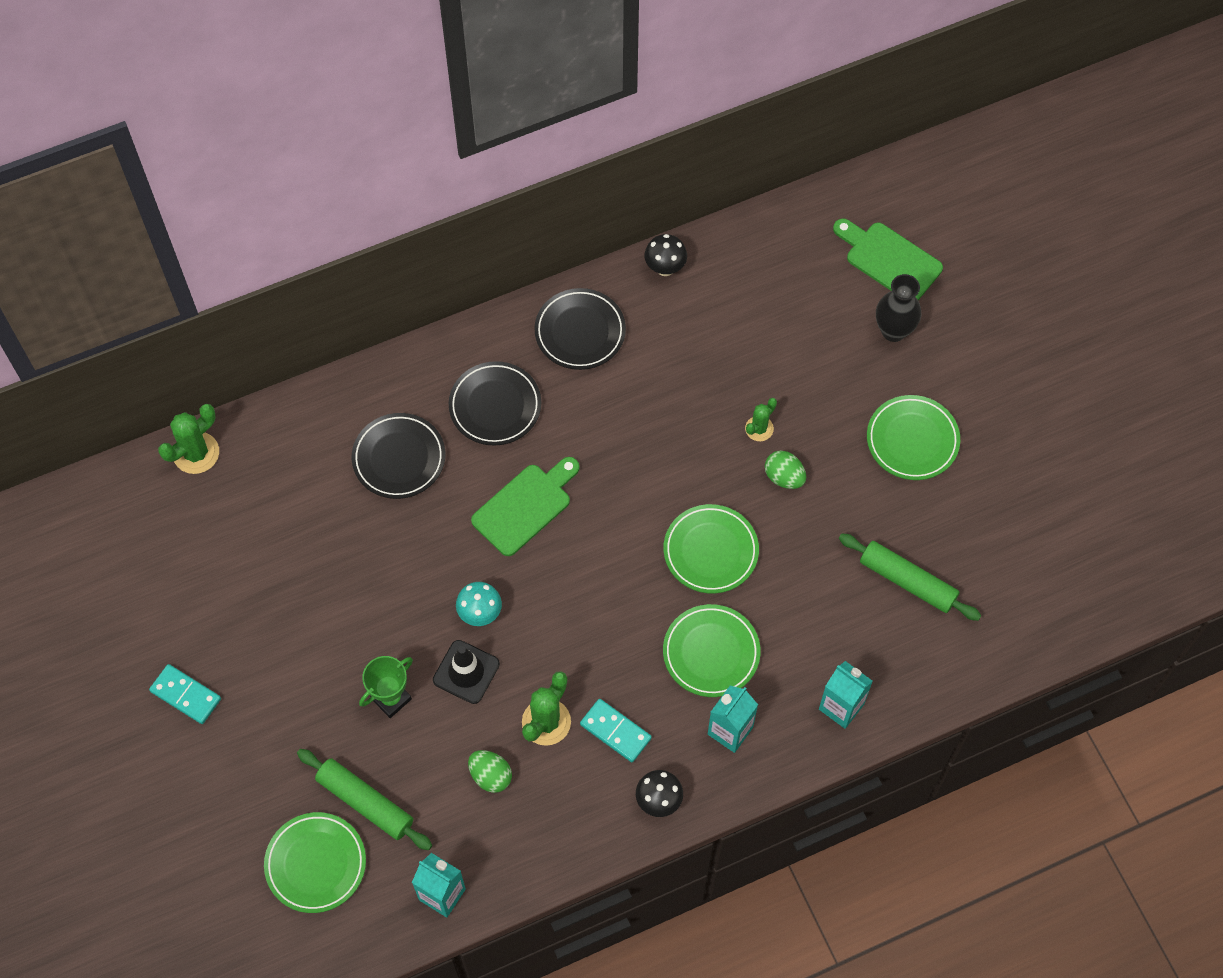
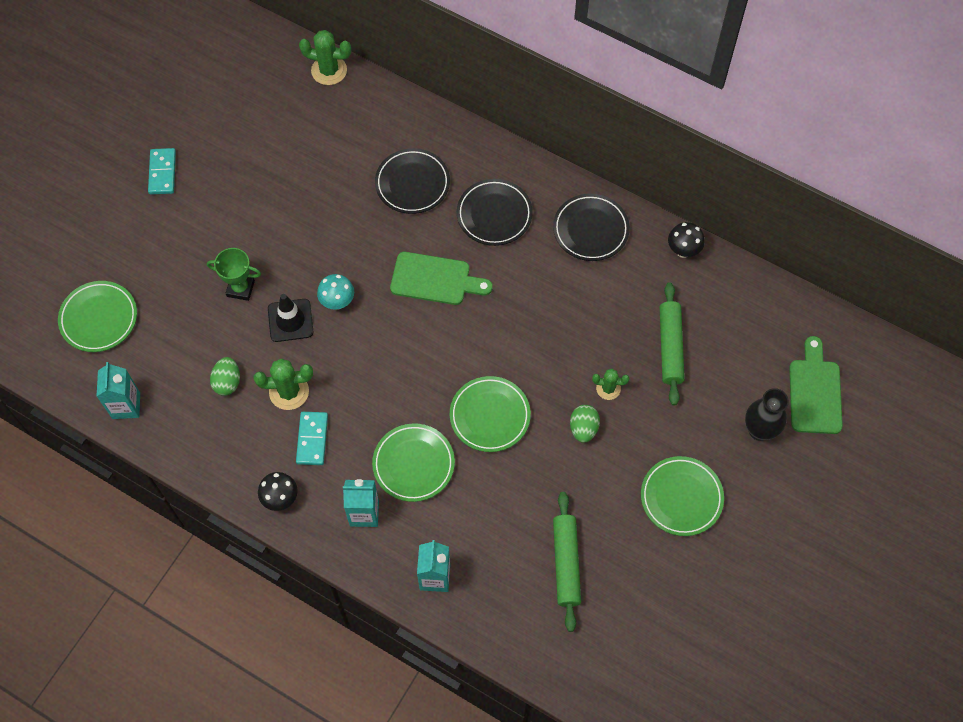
camera: 55 degrees right, 0 degrees up
(365, 802) = (159, 320): green rolling pin -> green rolling pin (670, 347)

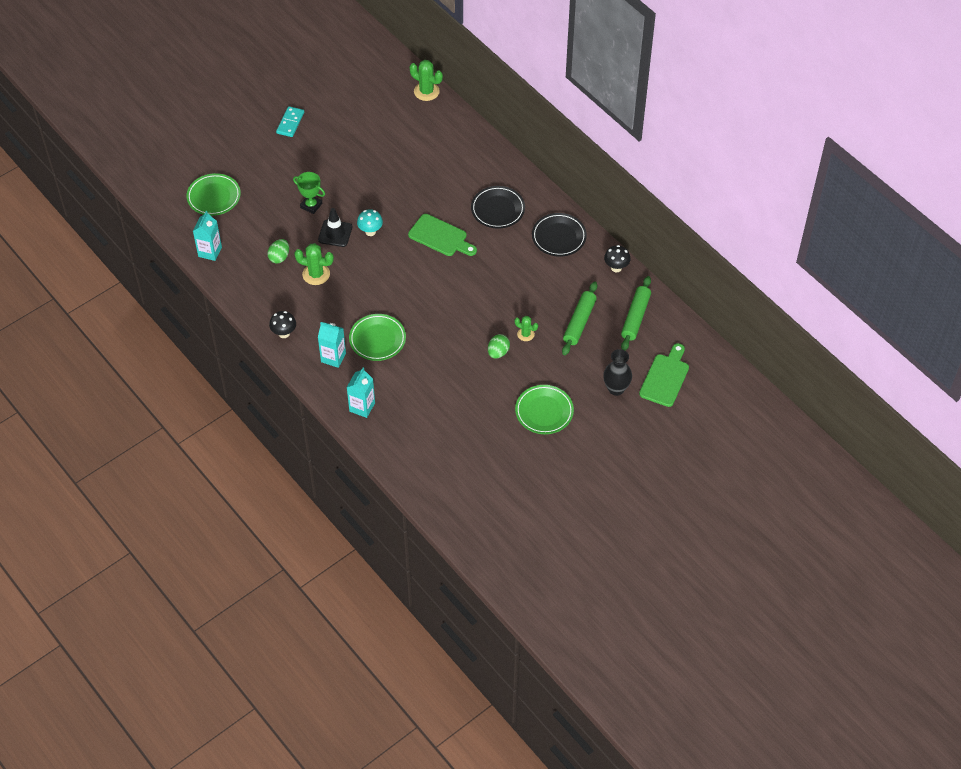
camera: 20 degrees right, 10 degrees down
(312, 439) = (319, 306): turquoise domino -> none
(412, 183) = (451, 175): black plate -> none
(490, 416) = (440, 327): green plate -> none
(566, 563) = (450, 425): green rolling pin -> green rolling pin (635, 317)

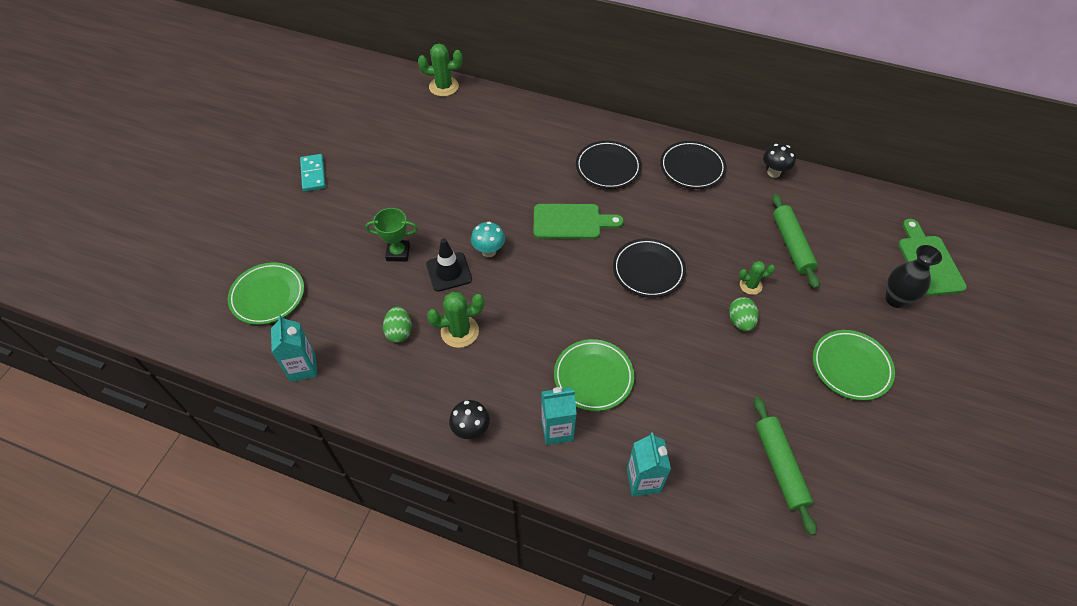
camera: 30 degrees left, 0 degrees up
(466, 293) = (648, 270): none -> black plate
(635, 317) = (839, 213): green rolling pin -> green rolling pin (779, 466)

